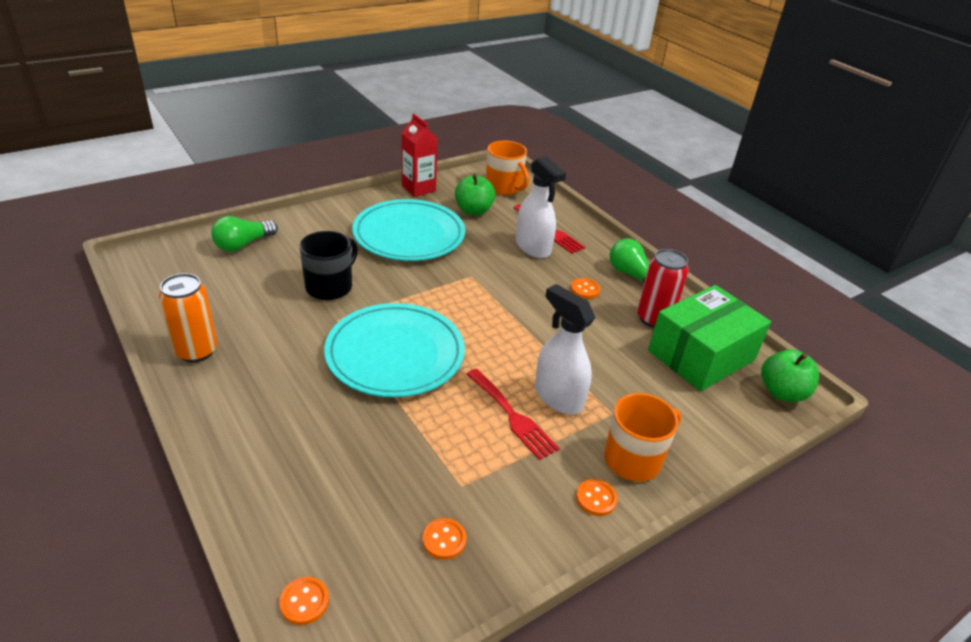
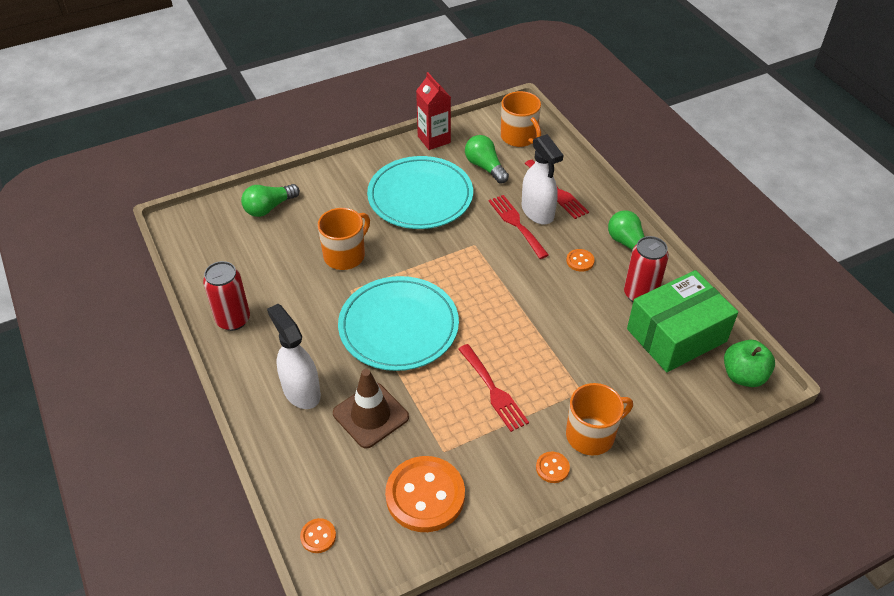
camera: 10 degrees right, 10 degrees up
(196, 351) = (233, 320): orange can -> red can
(330, 286) = (345, 255): black mug -> orange mug
(368, 448) = (370, 415): none -> brown traffic cone
(444, 540) = (425, 495): orange button -> orange button, size x2.32
(473, 211) = (485, 167): green apple -> green light bulb
(513, 258) = (516, 224): none -> red fork
(558, 397) = (536, 373): white spray bottle -> white spray bottle (301, 391)

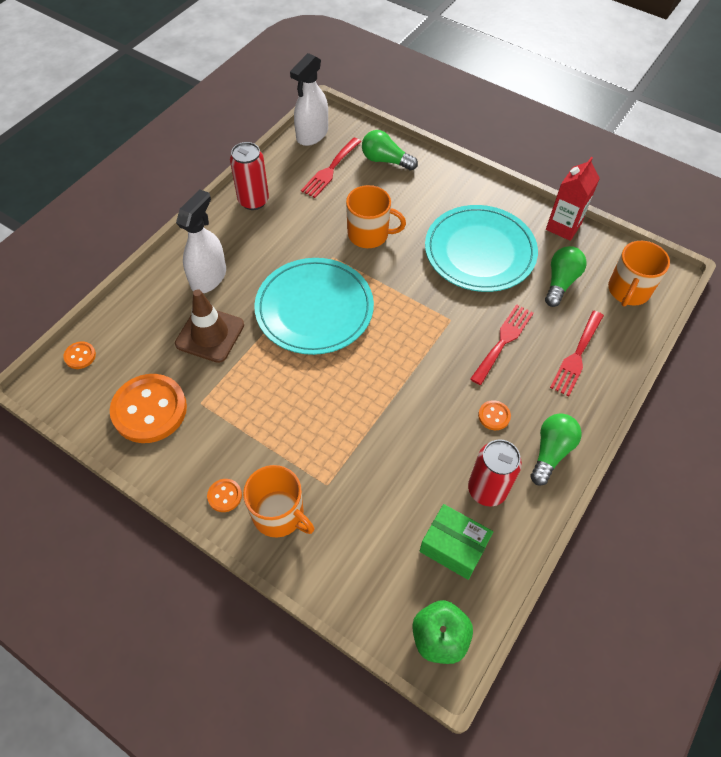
camera: 60 degrees right, 10 degrees up
(493, 390) = (285, 411): red fork -> red fork (330, 170)
(537, 212) = (534, 351): white spray bottle -> white spray bottle (312, 135)
(676, 335) = (453, 546): green box -> green box, size x0.60

